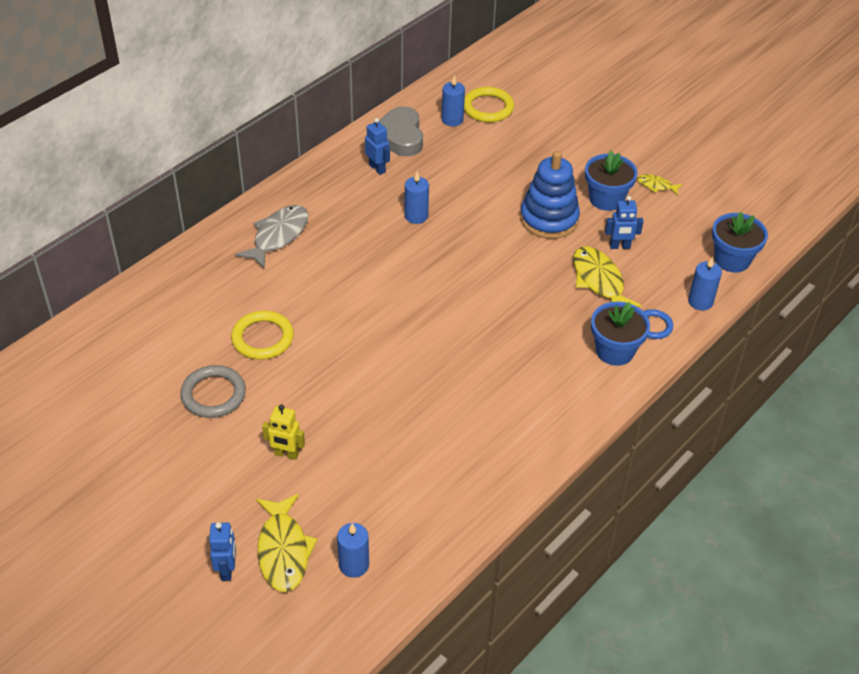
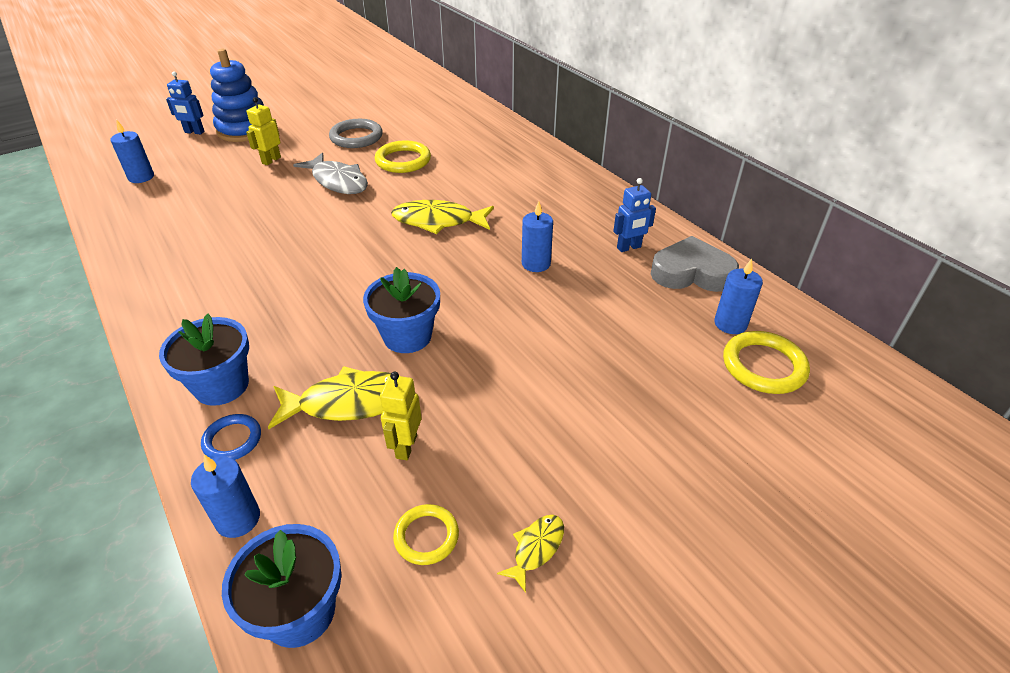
camera: 105 degrees right, 5 degrees down
(278, 236) = (532, 178): grey fish -> grey fish (338, 181)
(283, 550) = (186, 152): yellow fish -> yellow fish (438, 221)
(549, 219) = (493, 379): blue stacking toy -> blue stacking toy (244, 130)
(606, 199) = (519, 460): blue flower pot -> blue flower pot (407, 336)
(620, 246) = (406, 446): blue robot -> yellow robot
(670, 225) = (426, 536): none -> yellow ring

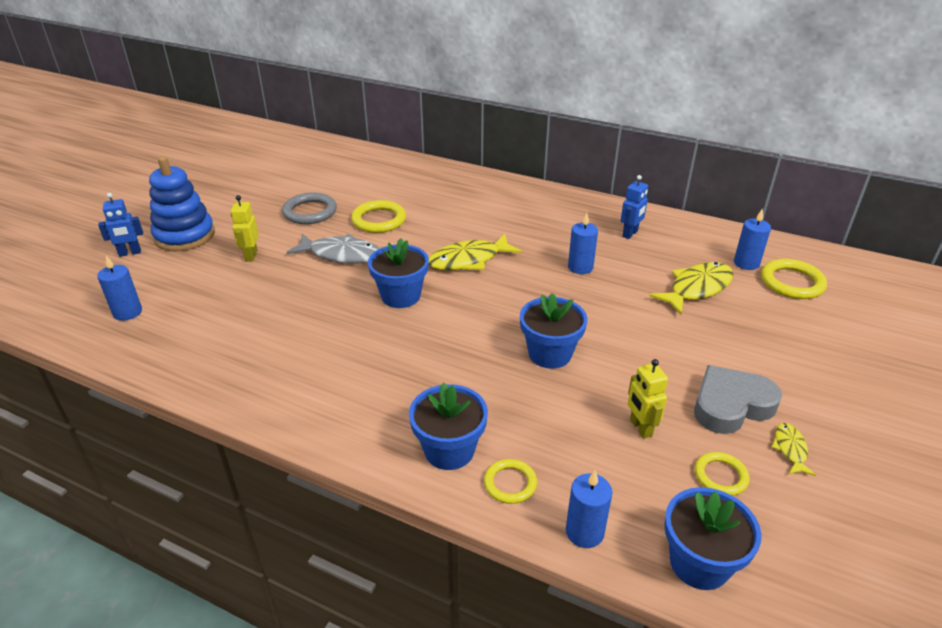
camera: 30 degrees left, 5 degrees down
(232, 440) = (510, 483): blue ring -> yellow ring
(343, 233) = (401, 296): none -> blue flower pot
(349, 402) = (565, 417): yellow fish -> yellow fish (697, 288)
(691, 272) = (688, 237): grey heart -> grey heart (731, 405)

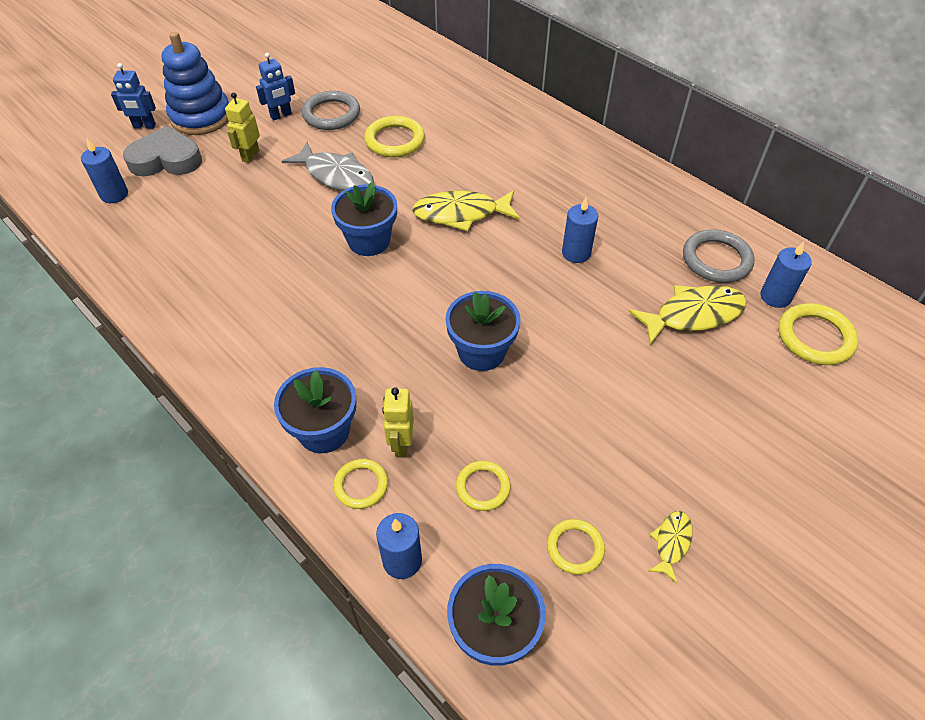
camera: 20 degrees right, 15 degrees up
(616, 453) = (483, 487): none -> yellow ring
(630, 234) = (659, 223): blue robot -> blue robot (281, 115)
(640, 428) = (524, 466): yellow robot -> yellow robot (401, 444)
(688, 249) = (716, 259): none -> grey ring
(731, 405) = (639, 470): grey heart -> grey heart (166, 159)

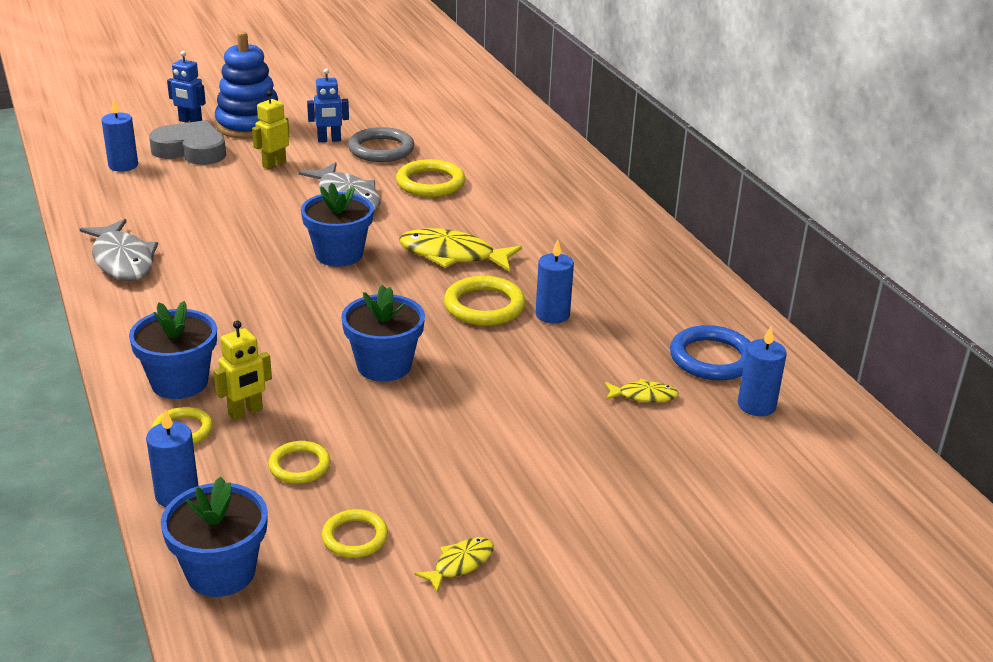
camera: 20 degrees right, 20 degrees down
(184, 306) = (123, 260): none -> grey fish
(401, 444) = (245, 412): yellow robot -> yellow robot turned 150 degrees counterclockwise
(693, 315) = (644, 396): yellow fish -> yellow fish, size x0.51
(716, 259) = (712, 358): grey ring -> blue ring
(815, 337) = (775, 451): yellow ring -> yellow ring (484, 306)

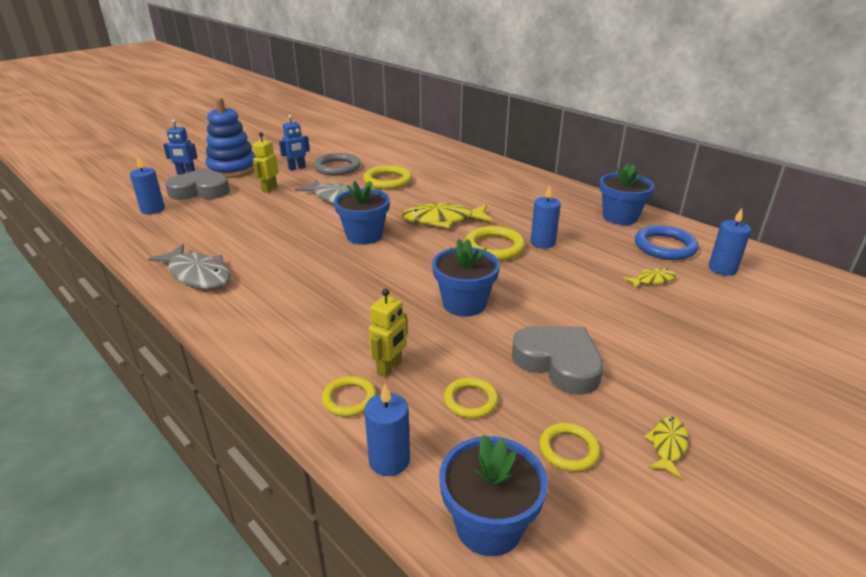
camera: 20 degrees left, 0 degrees up
(179, 382) = (316, 358): blue flower pot -> blue flower pot (620, 217)
(427, 456) = (558, 363): none -> grey heart

